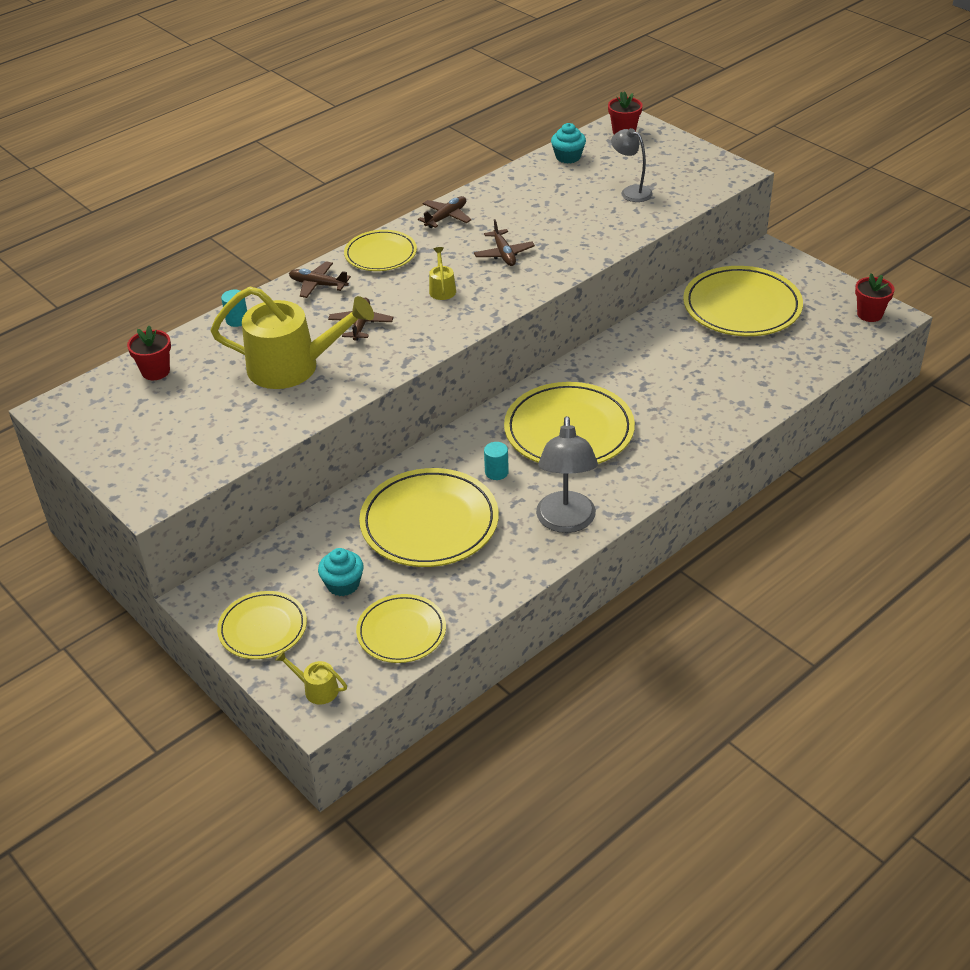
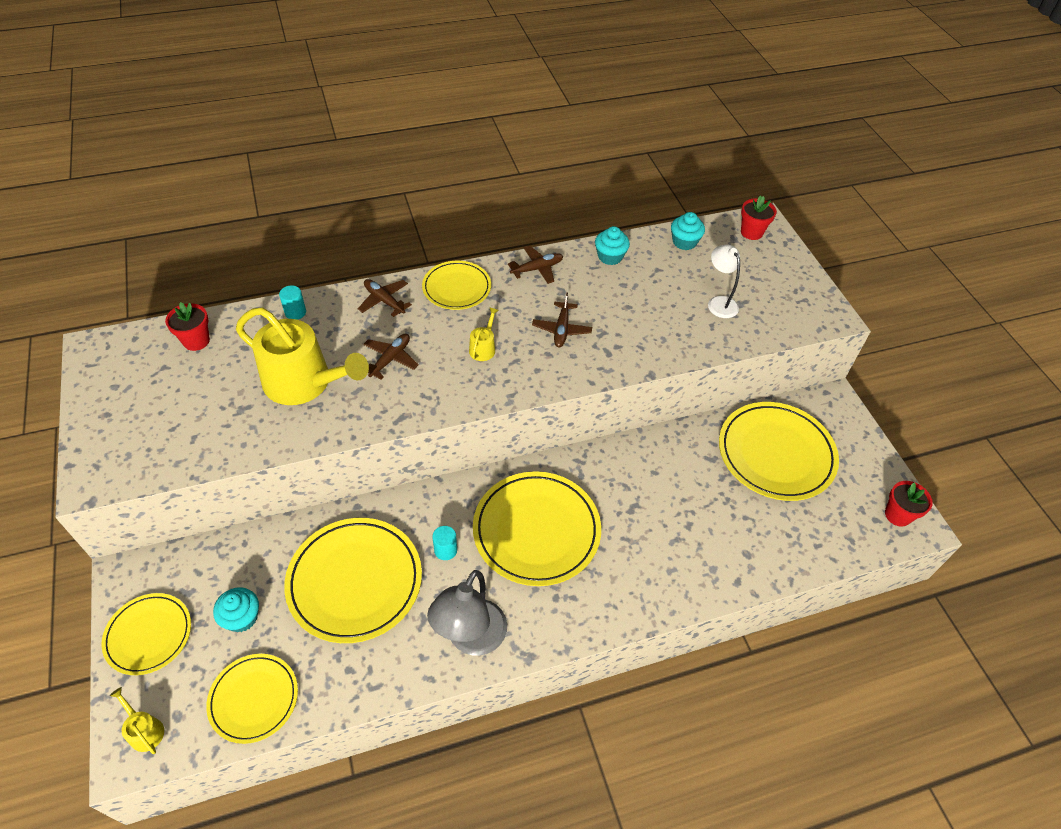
camera: 20 degrees right, 10 degrees up
(507, 188) = (610, 256): none -> turquoise cupcake
(631, 192) = (719, 302): grey lamp -> white lamp

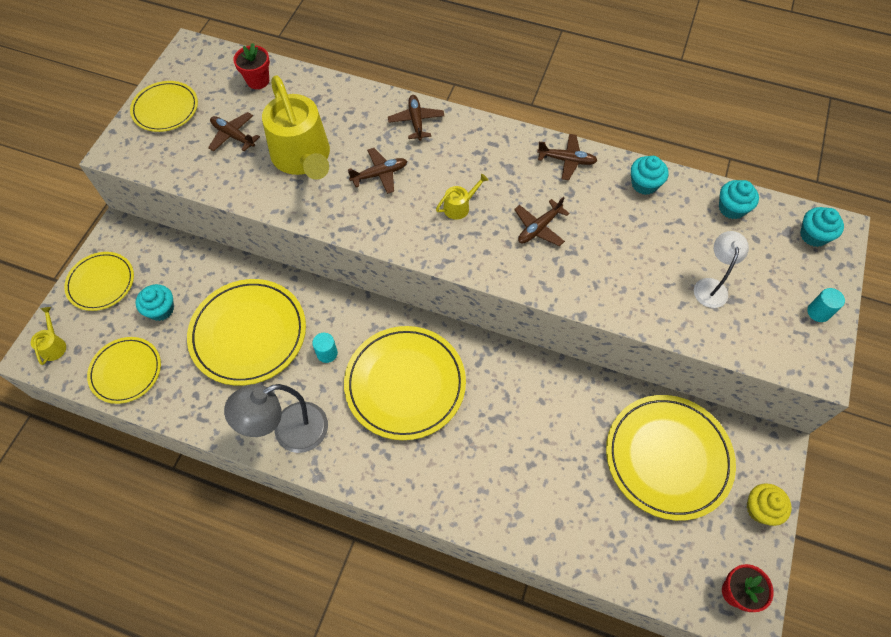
camera: 40 degrees right, 10 degrees up
(214, 401) = (233, 136): none -> brown plane
(295, 312) = (343, 95): turquoise cylinder -> turquoise cylinder (818, 312)
(457, 288) = (483, 141): yellow plate -> yellow plate (165, 109)
(751, 232) = (813, 235): red flower pot -> turquoise cupcake
(862, 448) = (760, 509): none -> yellow cupcake

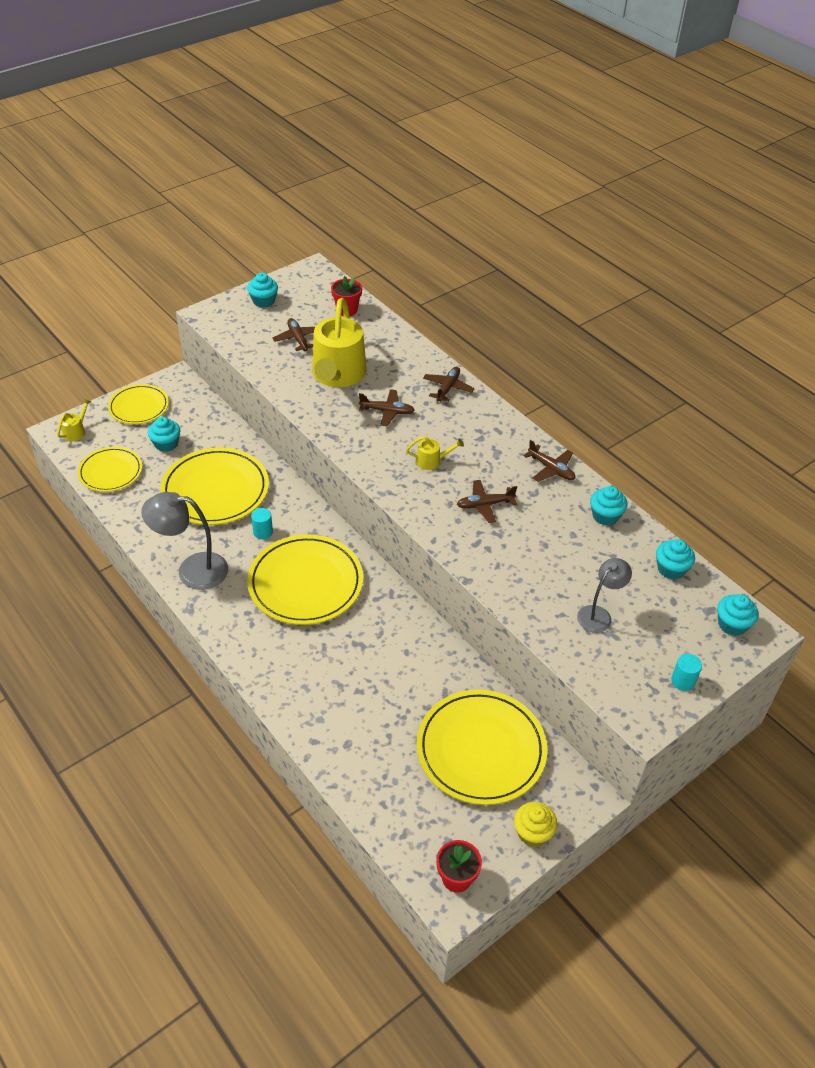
camera: 30 degrees right, 15 degrees down
(165, 109) = (263, 301): yellow plate -> turquoise cupcake
(711, 286) = (599, 614): white lamp -> grey lamp

